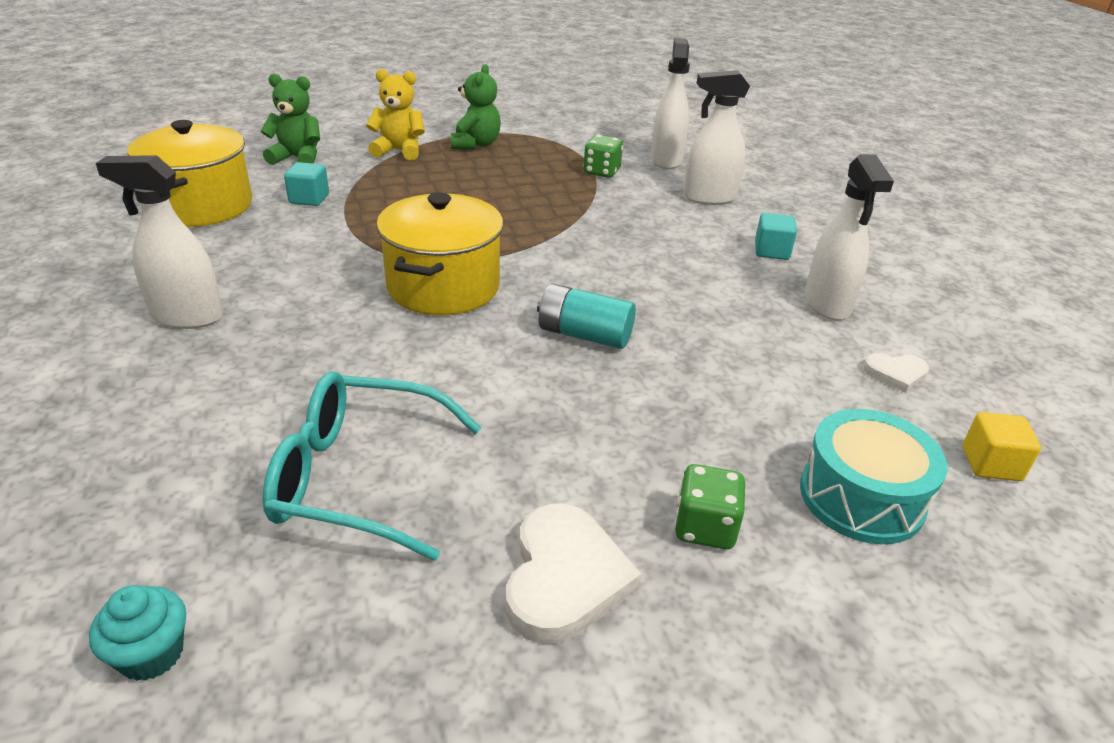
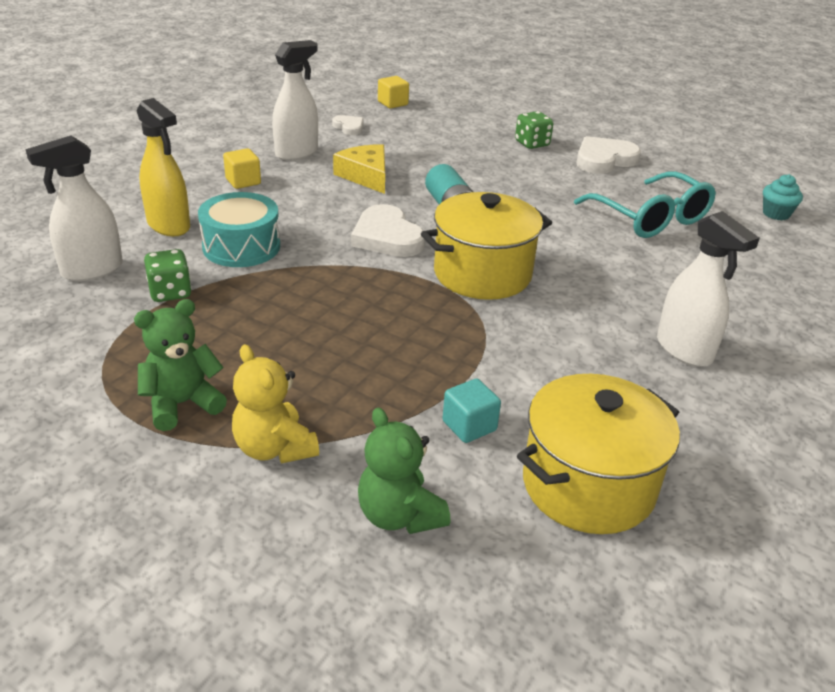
camera: 130 degrees left, 0 degrees up
(571, 273) = (387, 237): none -> white heart
(709, 198) = (169, 225): white spray bottle -> yellow spray bottle
(721, 320) = (366, 176): none -> yellow cheese
(771, 251) = (243, 181): turquoise cube -> yellow cube
(861, 497) = (459, 121): turquoise drum -> turquoise drum (241, 246)

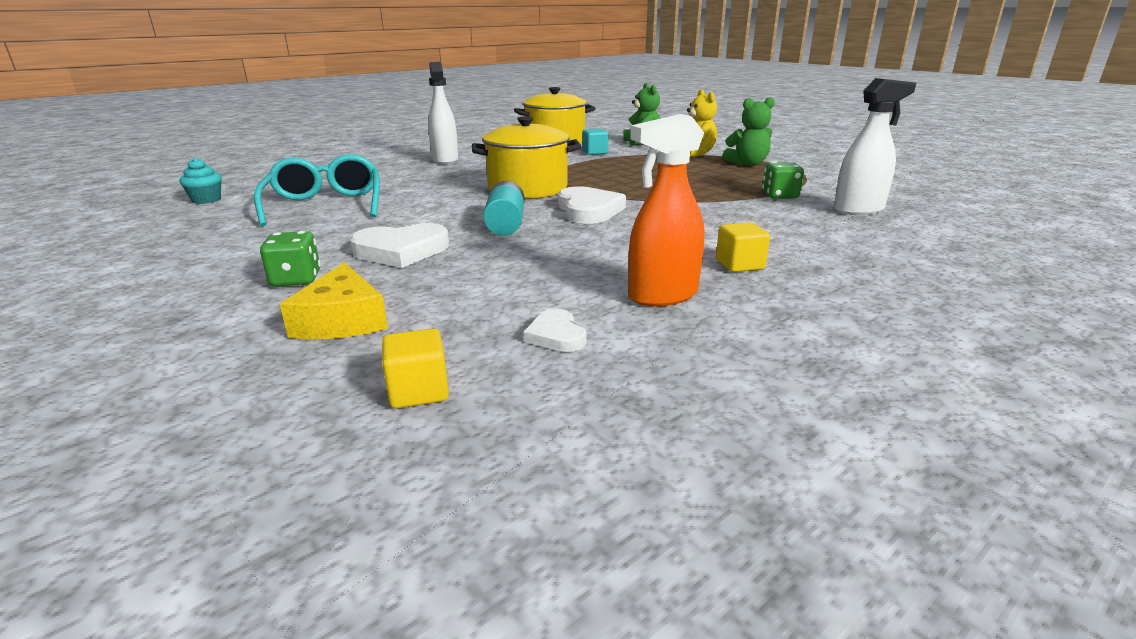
camera: 160 degrees left, 10 degrees down
(169, 225) = (809, 232): yellow spray bottle -> none
(241, 246) = (728, 214): turquoise drum -> none
(297, 153) = (662, 296): white spray bottle -> orange spray bottle
(366, 176) = (576, 258): yellow cheese -> yellow cheese (342, 320)
(604, 160) = (247, 252): white heart -> white heart (401, 251)

